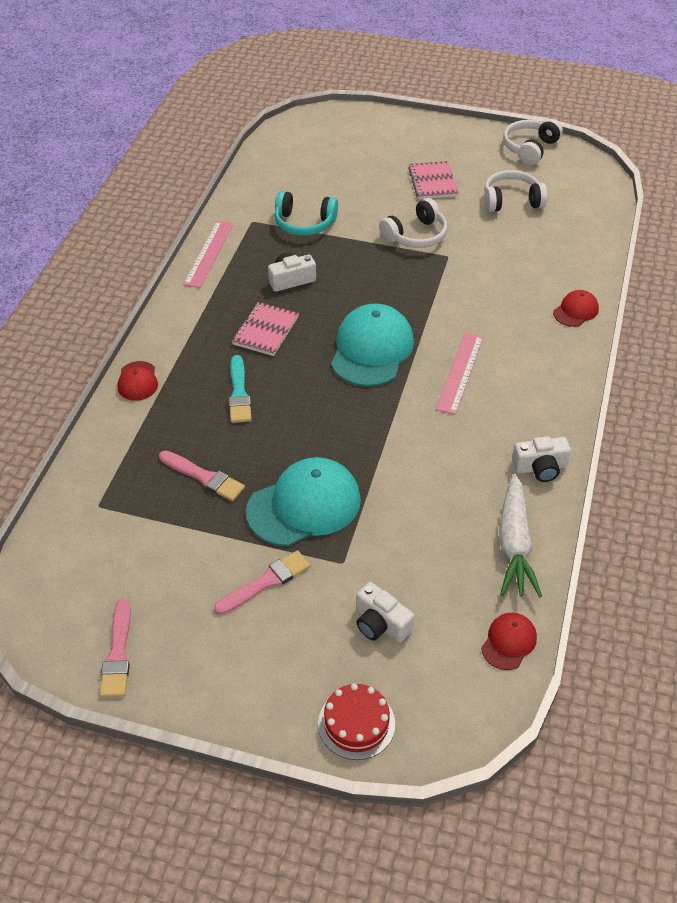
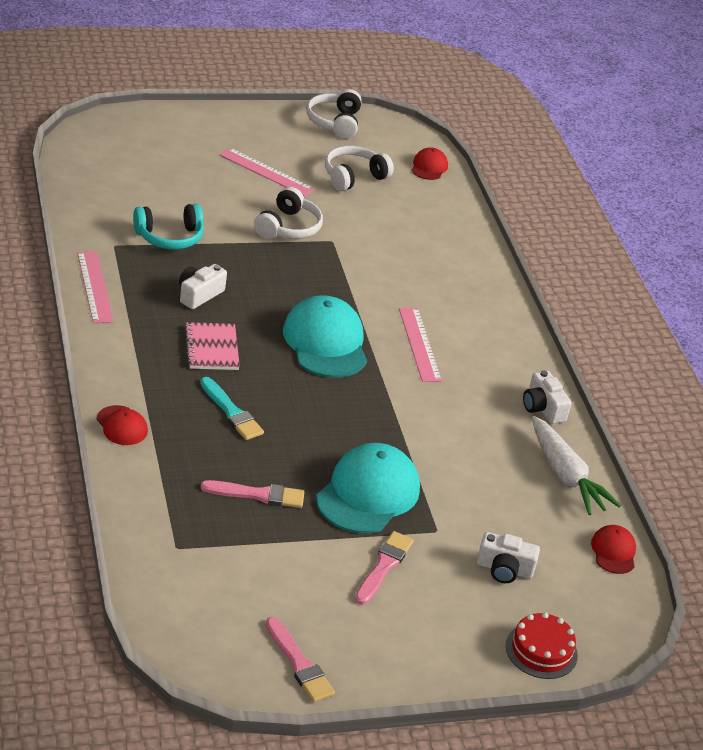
camera: 35 degrees left, 10 degrees down
(432, 182) = (266, 172): pink notebook -> pink ruler
(540, 467) = (542, 408): white camera -> white camera turned 105 degrees clockwise
(576, 311) = (480, 267): red cap -> red cap (429, 167)

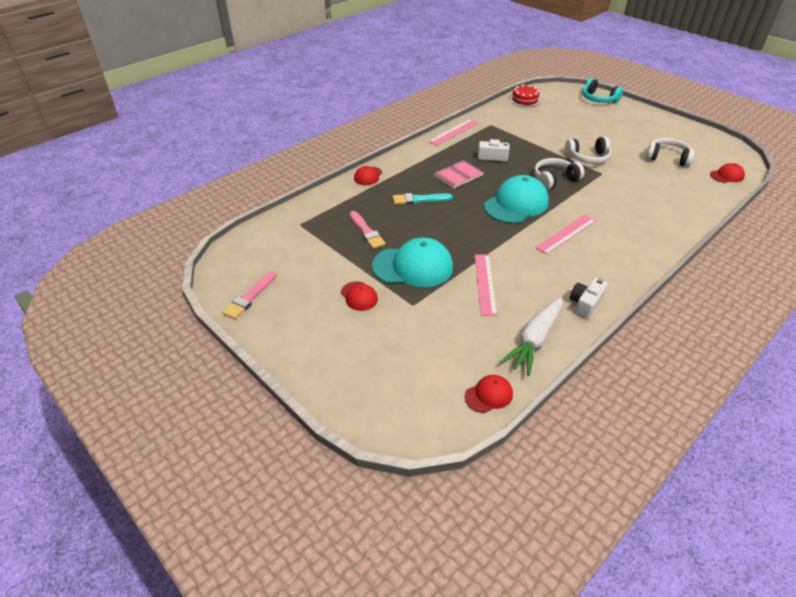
camera: 65 degrees right, 5 degrees up
(169, 237) = (521, 133): turquoise headphones -> turquoise headphones (598, 99)
(231, 412) = (419, 199): turquoise brush -> turquoise brush turned 60 degrees clockwise
(266, 172) = (618, 135): pink ruler -> pink ruler (485, 284)
(334, 122) = (699, 136): white headphones -> white headphones (554, 179)
(384, 566) = (359, 296): pink brush -> red cap
(504, 569) = (411, 347): white camera -> none
(541, 650) = (352, 395): red cake -> red cake (524, 100)

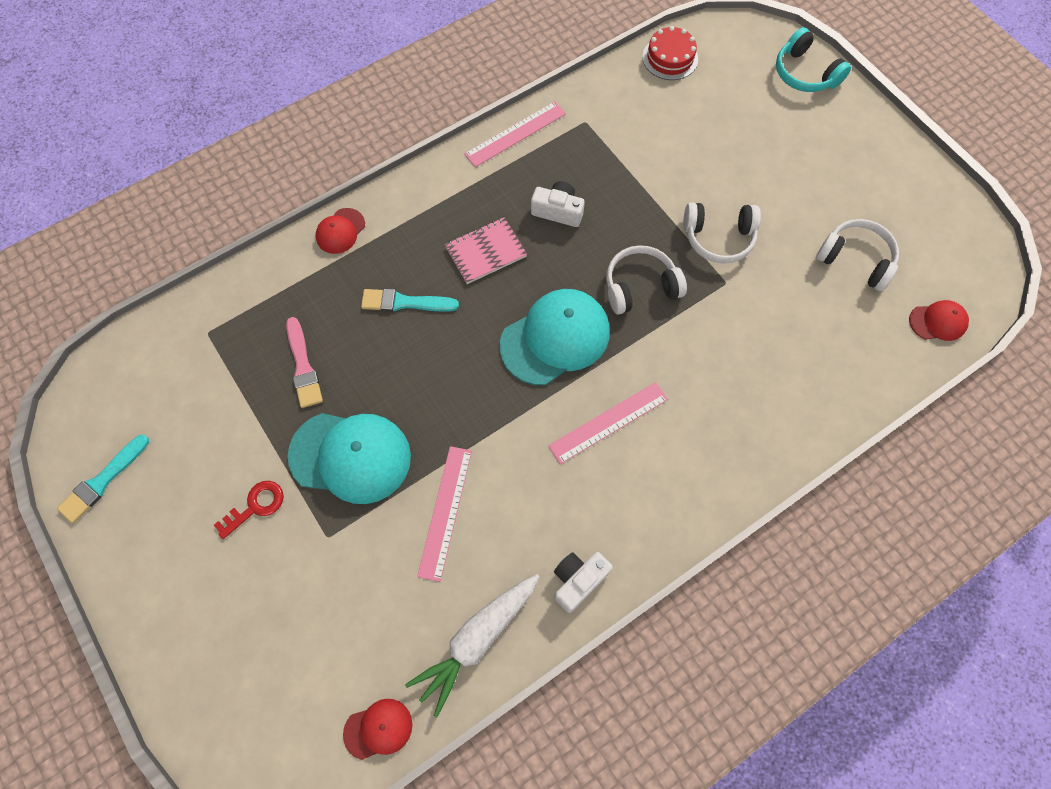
camera: 10 degrees right, 25 degrees up
(249, 297) = (102, 481): pink brush -> turquoise brush
(359, 296) = (255, 506): red cap -> red key

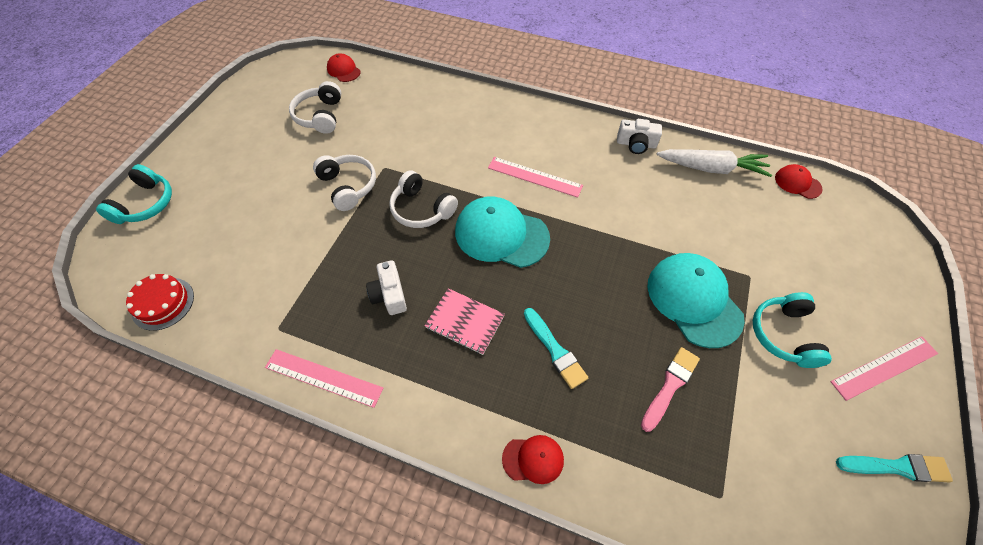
camera: 125 degrees left, 10 degrees down
(255, 506) = (783, 334): red key -> turquoise headphones
(445, 512) = (668, 224): pink ruler -> pink ruler (884, 368)

